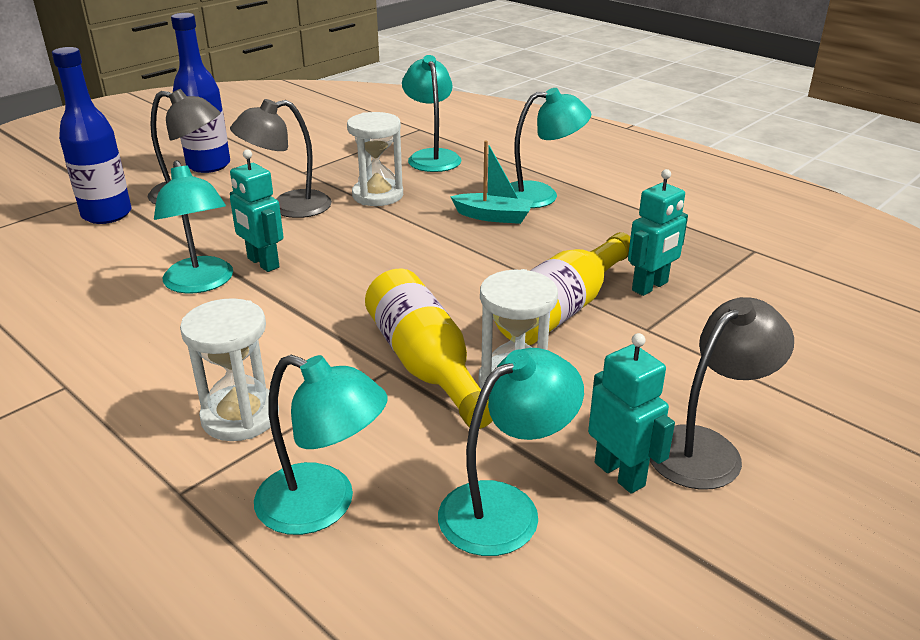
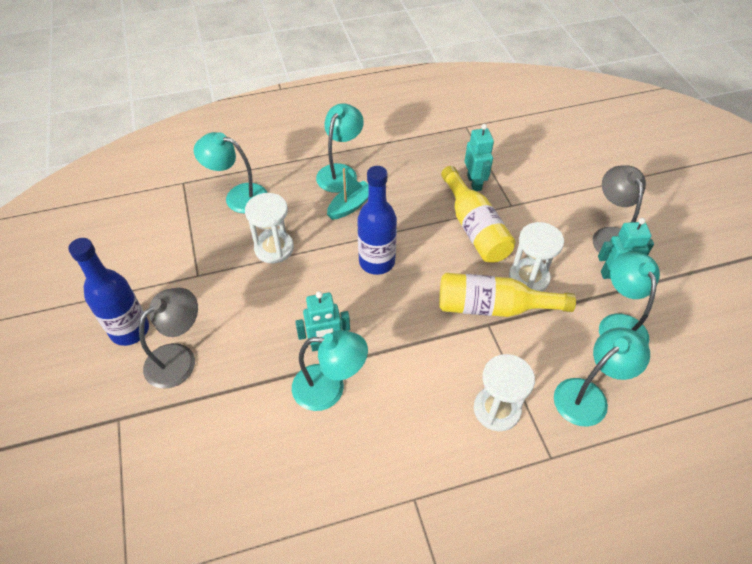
camera: 60 degrees left, 20 degrees up
(107, 214) = (167, 424): blue bottle -> blue bottle (377, 262)
(288, 207) = (251, 304): grey lamp -> none

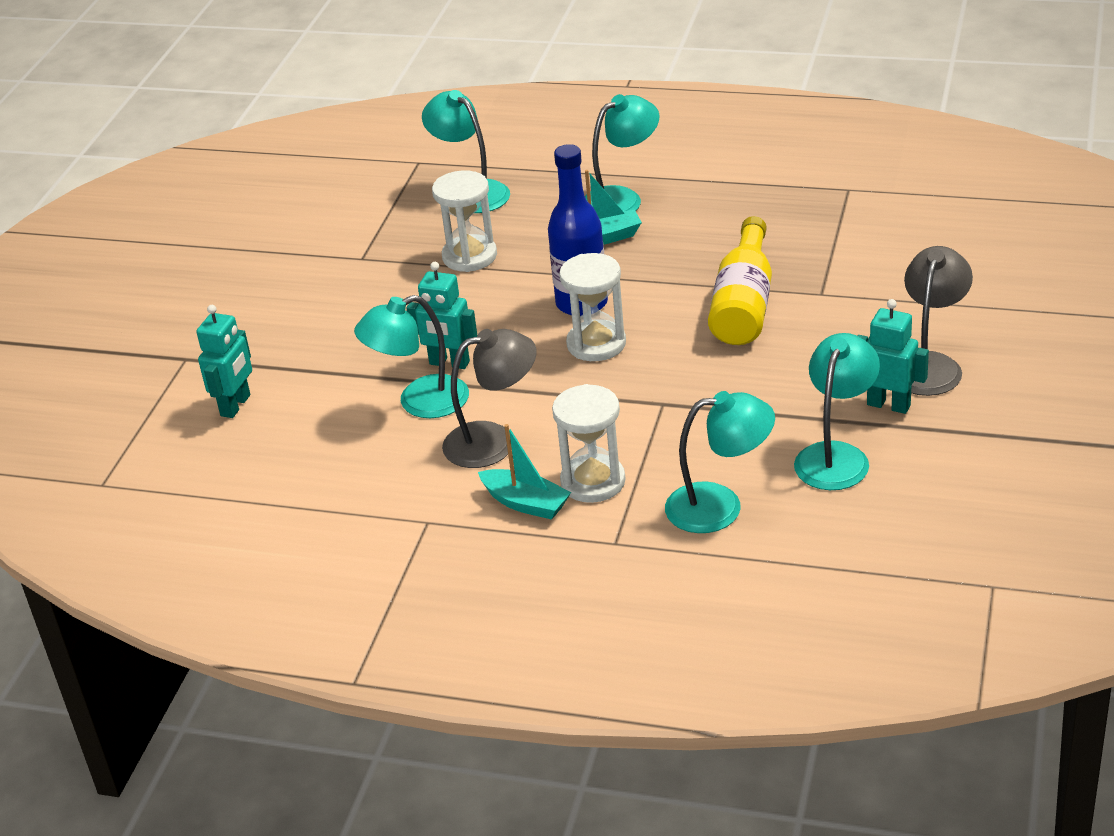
camera: 35 degrees right, 15 degrees down
(130, 330) = (252, 287): blue bottle -> none
(179, 358) = (283, 327): grey lamp -> grey lamp (494, 441)
(329, 388) = (420, 402): turquoise lamp -> turquoise lamp turned 120 degrees clockwise
(468, 449) = (526, 503): none -> turquoise boat
(474, 183) = (794, 256): turquoise robot -> turquoise robot (236, 405)
(493, 307) = (686, 389): yellow bottle -> none
(528, 278) = (763, 375): white hourglass -> white hourglass (596, 344)

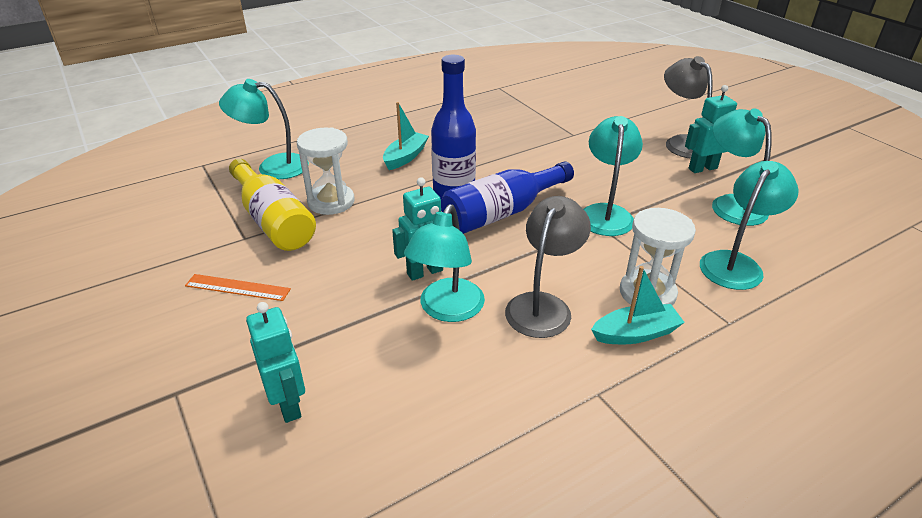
camera: 50 degrees left, 0 degrees up
(306, 301) = (237, 287): none -> orange ruler
(596, 344) = (502, 213): white hourglass -> blue bottle
(621, 199) = (383, 134): turquoise lamp -> turquoise lamp (605, 213)
(744, 303) = (545, 155): yellow bottle -> yellow bottle (273, 220)

